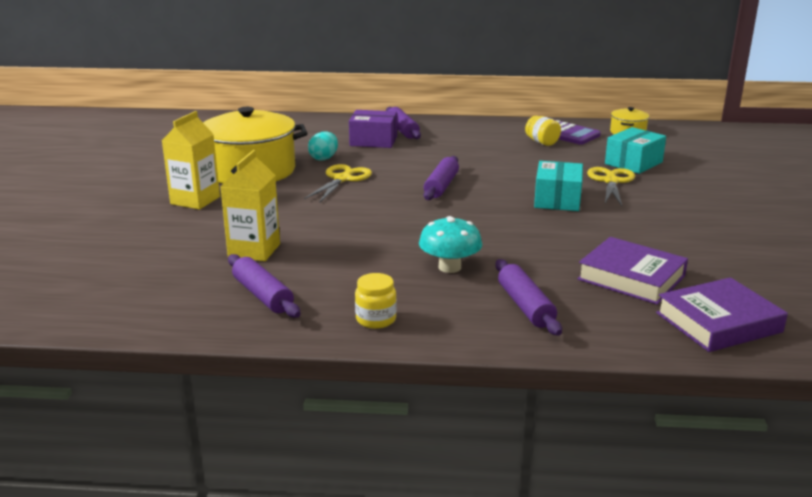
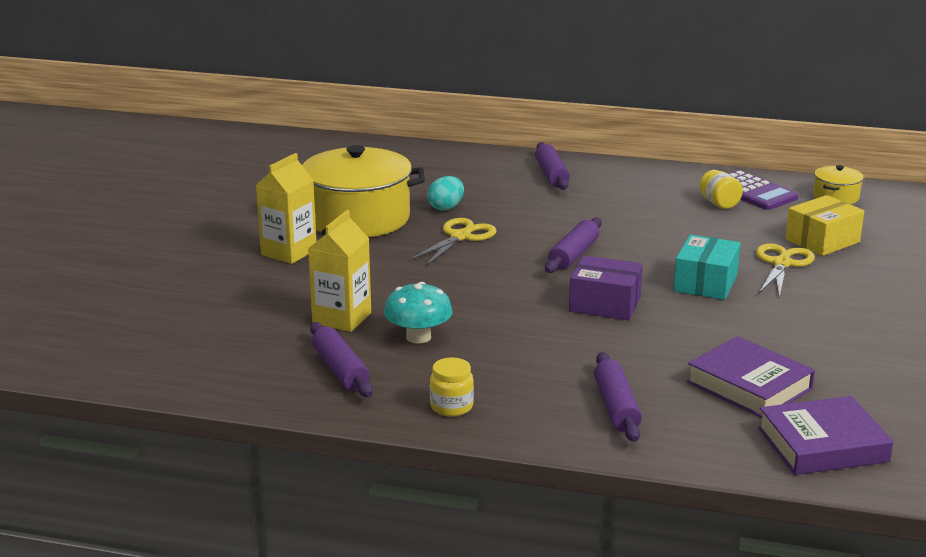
camera: 10 degrees right, 0 degrees up
(373, 141) = (511, 187): purple box -> purple box (604, 304)
(449, 267) = (549, 356): turquoise mushroom -> turquoise mushroom (418, 337)
(633, 163) = (822, 241): turquoise box -> yellow box

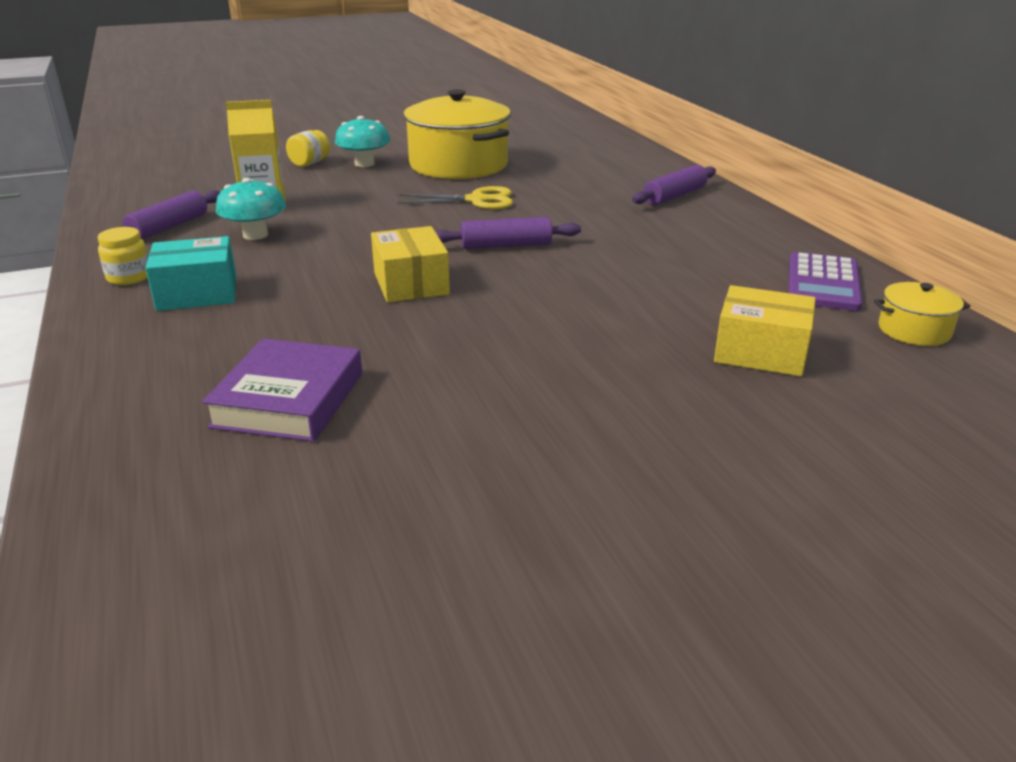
camera: 55 degrees right, 5 degrees up
(289, 252) = (364, 164): yellow carton -> turquoise mushroom
(446, 208) = (529, 182): turquoise egg -> none
(604, 304) = (411, 283): purple box -> yellow box
(616, 407) = (178, 343): purple rolling pin -> none
(705, 283) = (530, 316): turquoise box -> turquoise box (197, 293)
(719, 203) = (754, 275): yellow jar -> yellow jar (310, 163)
(782, 263) = (650, 344): yellow scissors -> none
(822, 445) = (162, 484): purple book -> none

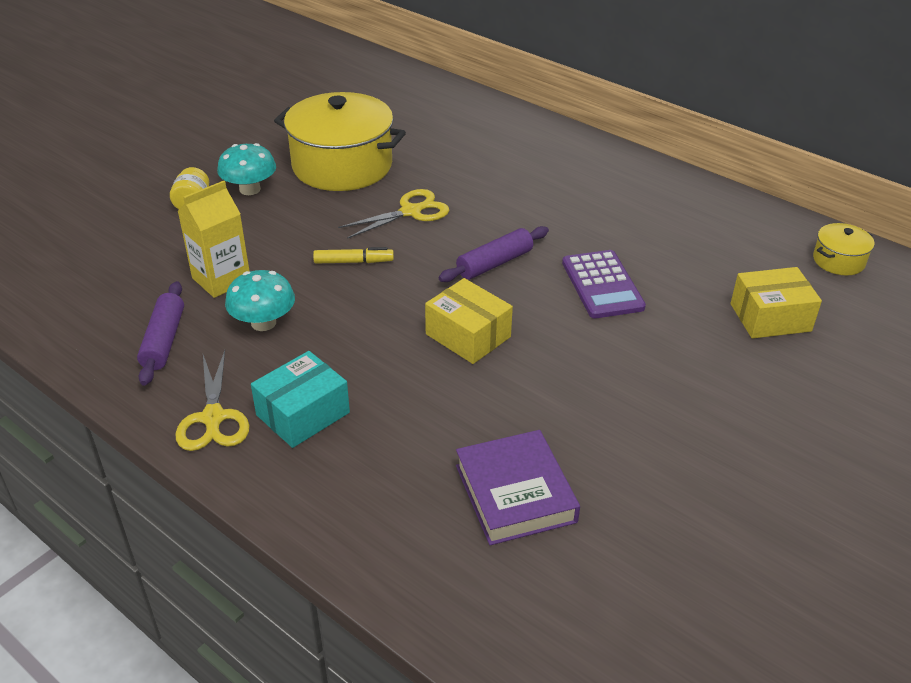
camera: 30 degrees left, 10 degrees up
(129, 277) = (213, 419): yellow jar -> yellow scissors
(382, 218) = (353, 262): none -> yellow marker
(674, 196) = (564, 157): purple rolling pin -> none
(823, 283) = (750, 230): purple calculator -> purple calculator (602, 285)

